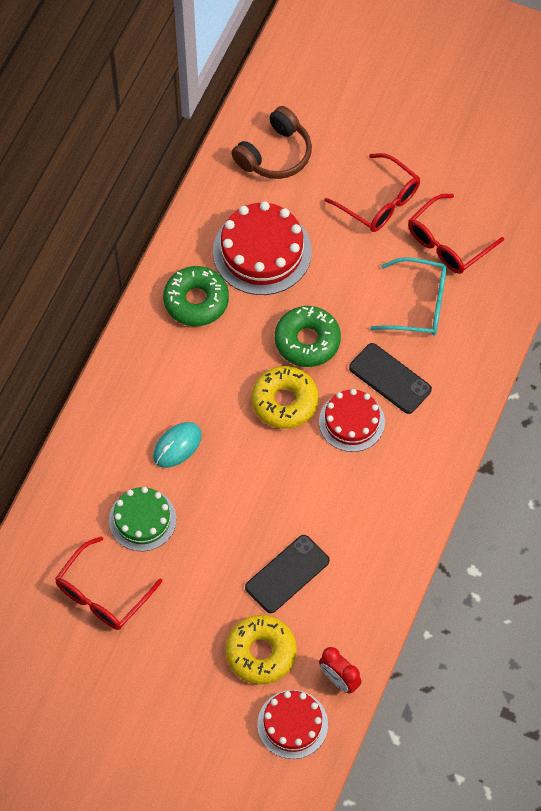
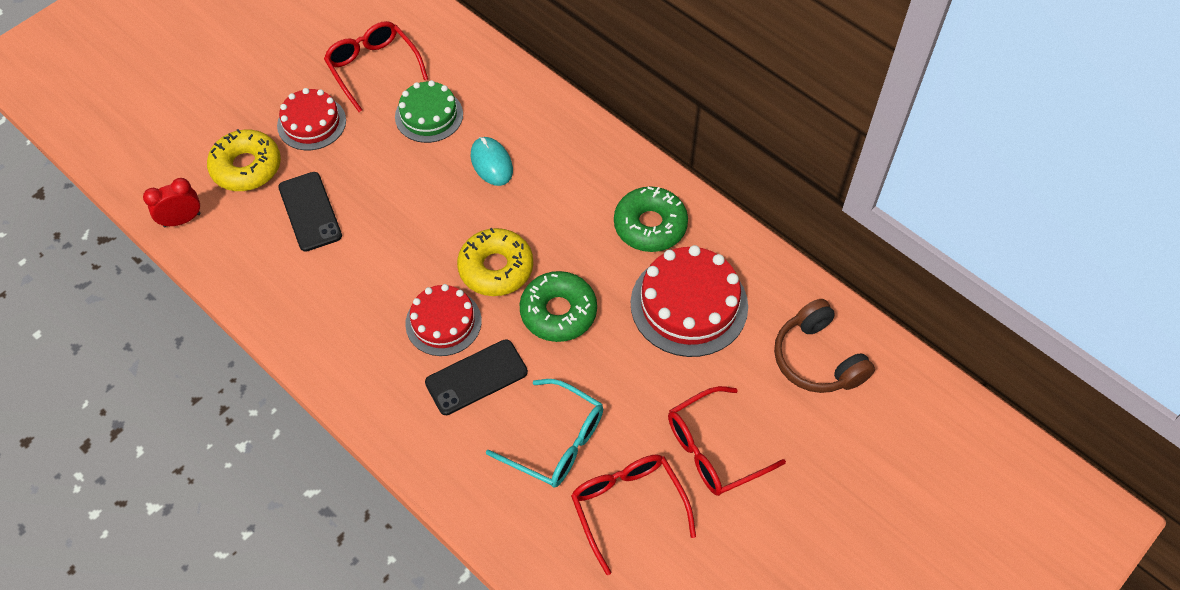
camera: 110 degrees right, 5 degrees down
(292, 724) = (165, 170): red cake -> red cake (311, 123)
(419, 304) = (557, 442): turquoise glasses -> turquoise glasses turned 90 degrees counterclockwise

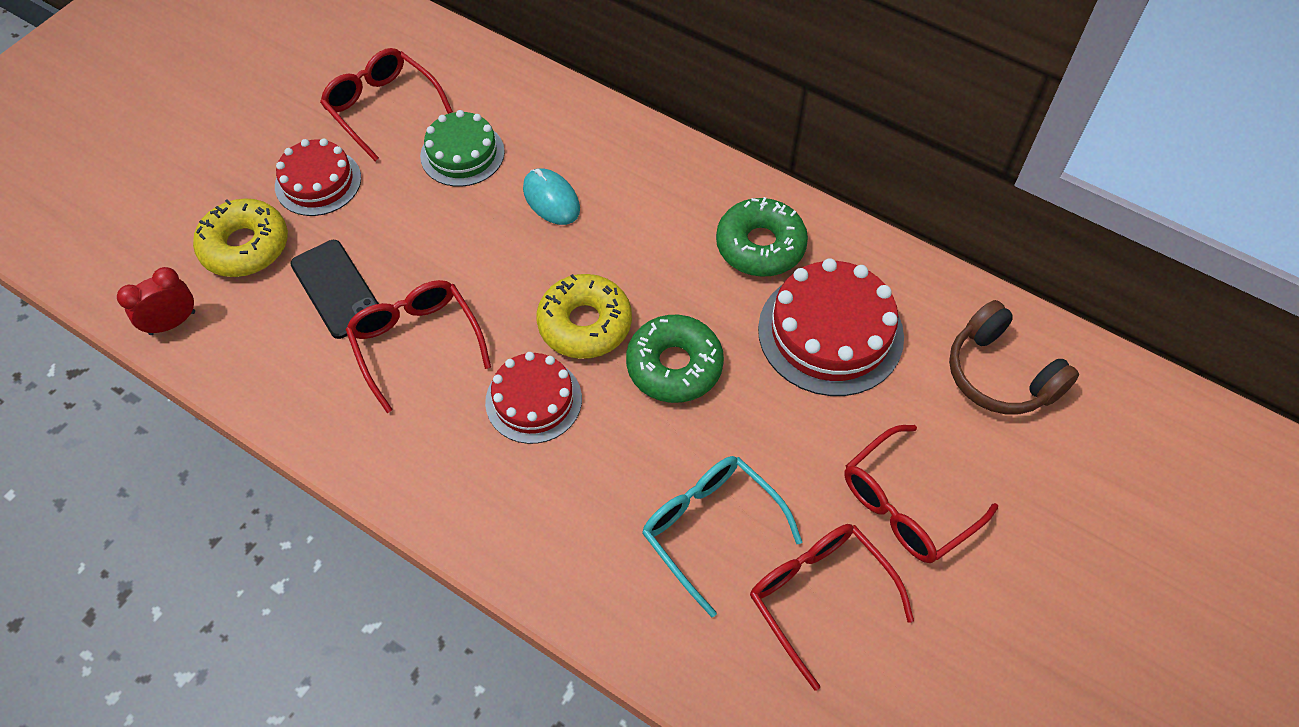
camera: 10 degrees left, 0 degrees up
(362, 263) = (416, 343): none -> red glasses
(476, 377) = (590, 462): black phone -> none
(557, 442) = (710, 528): turquoise glasses -> turquoise glasses turned 150 degrees counterclockwise

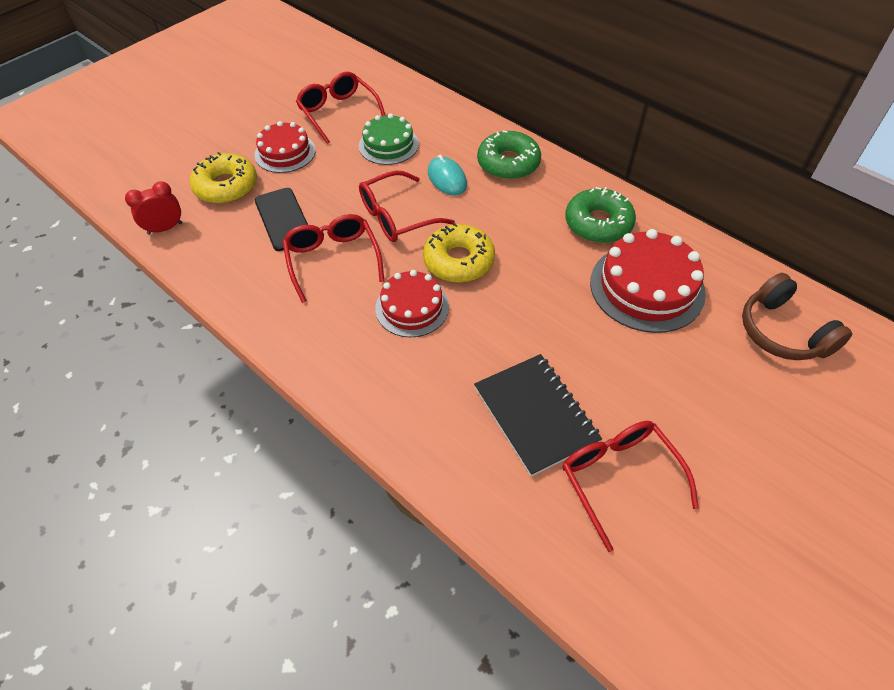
camera: 10 degrees right, 5 degrees down
(674, 366) = (522, 296): green donut -> green donut (508, 163)
(710, 528) = (535, 415): turquoise glasses -> black notebook
(906, 506) = (698, 419): red glasses -> red glasses (396, 217)

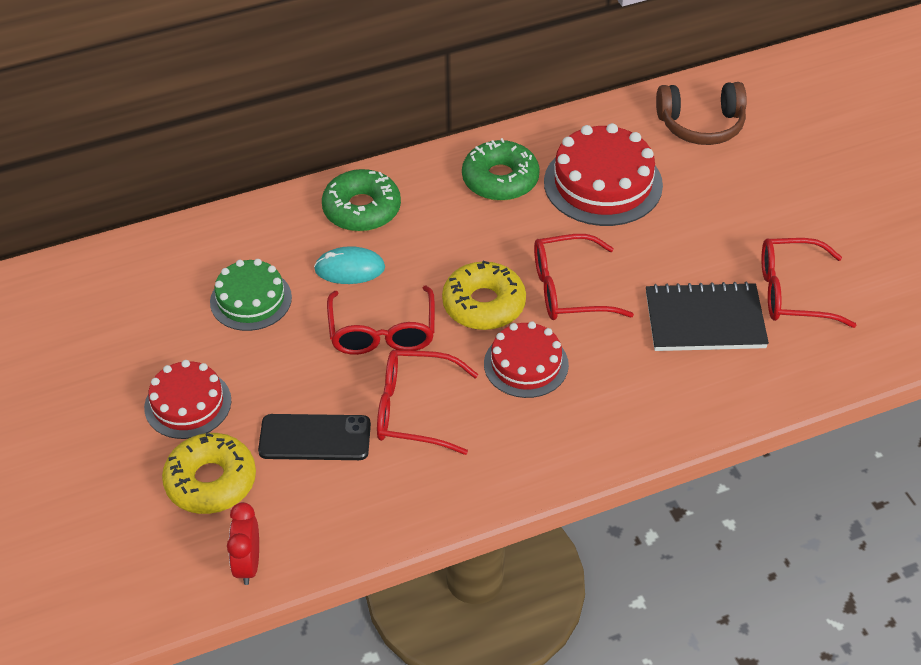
camera: 65 degrees left, 5 degrees down
(338, 112) = (147, 328): red glasses -> red glasses (568, 289)

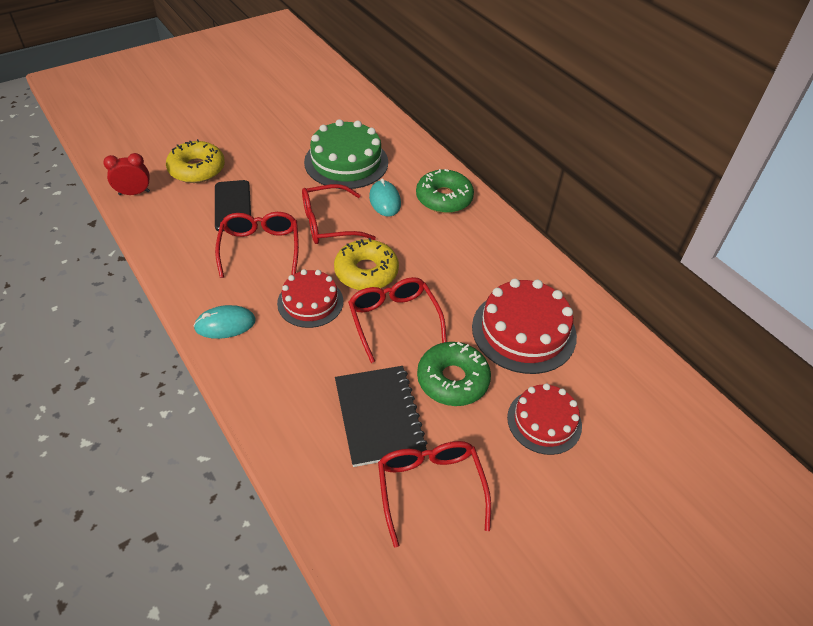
camera: 75 degrees right, 0 degrees up
(188, 404) = (256, 151): red cake -> red cake (544, 421)
(251, 299) = (346, 162): green cake -> green cake, size x1.56
(500, 179) = (502, 266): green donut -> green donut (452, 380)
(549, 452) = (225, 324): none -> turquoise mouse
(701, 125) = (633, 398): brown headphones -> none

